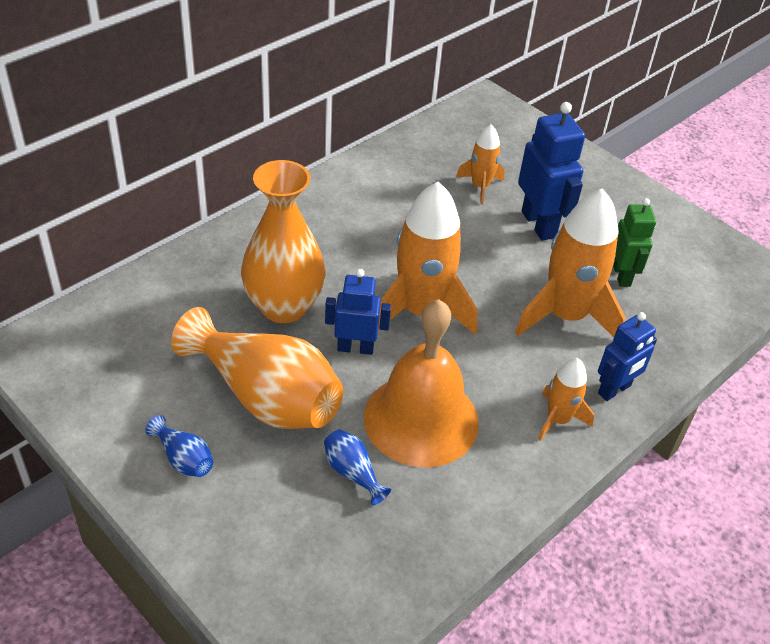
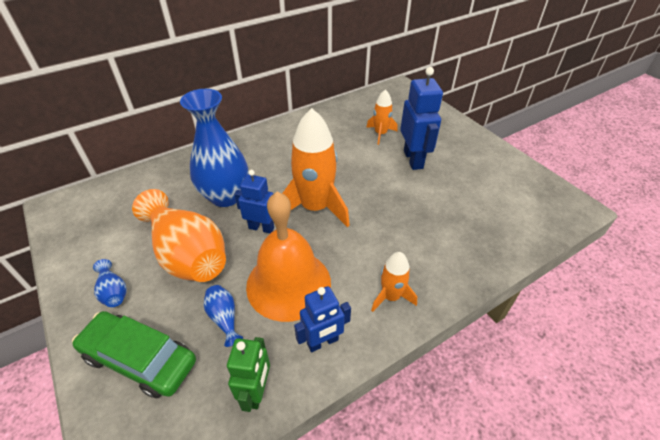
camera: 15 degrees right, 0 degrees up
(263, 536) = (140, 359): none -> green car
(284, 307) = (225, 196): orange vase -> blue vase
(565, 315) = (416, 221): orange rocket -> none
(614, 390) = (440, 279): blue robot -> blue robot (323, 342)
(622, 275) = (464, 197): green robot -> green robot (256, 391)

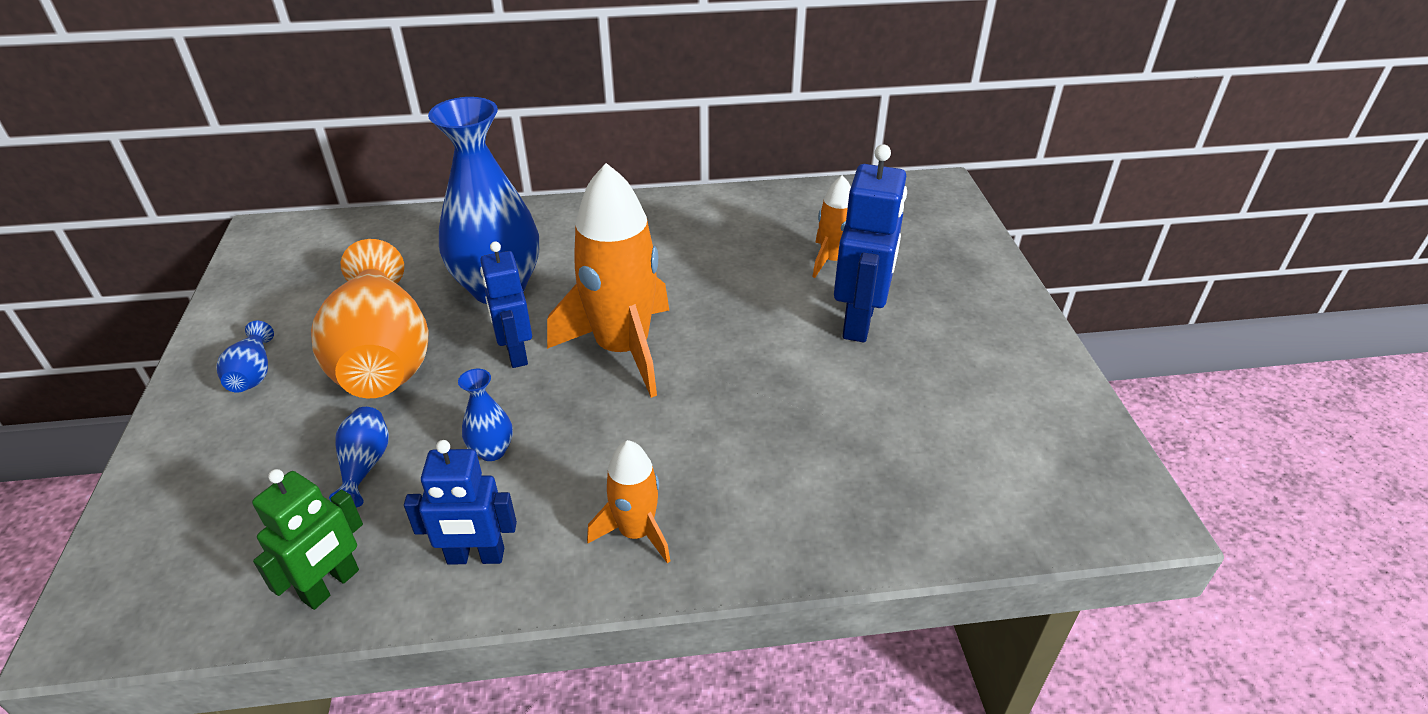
camera: 25 degrees right, 5 degrees down
(140, 359) = (220, 476): green car -> none
(261, 228) = (516, 353): blue robot -> blue robot turned 150 degrees counterclockwise
(288, 283) = (492, 451): orange bell -> blue vase

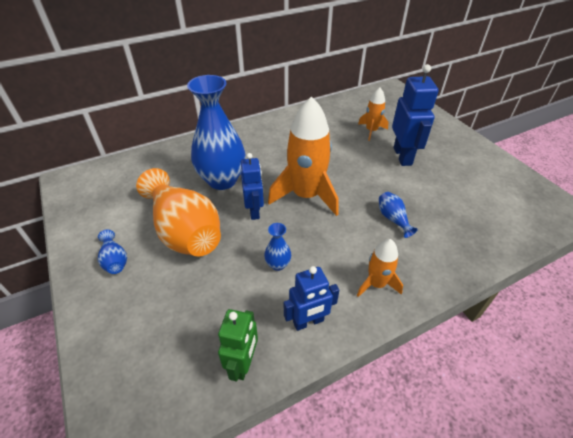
camera: 20 degrees left, 5 degrees up
(365, 465) = (215, 292): blue vase -> blue vase (393, 219)
(516, 353) = (254, 211): blue robot -> blue robot turned 150 degrees counterclockwise

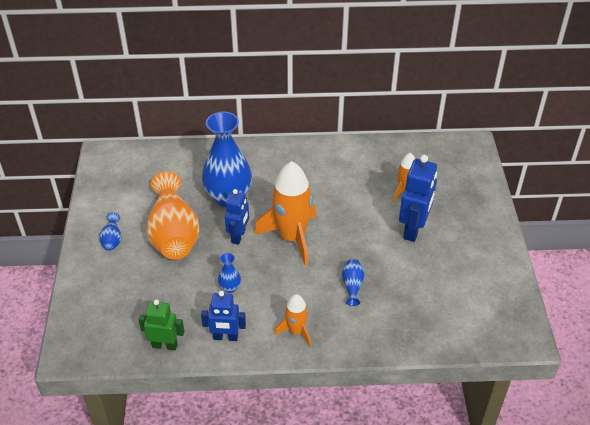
camera: 25 degrees right, 0 degrees up
(243, 363) = (165, 345): green robot -> green robot turned 120 degrees counterclockwise

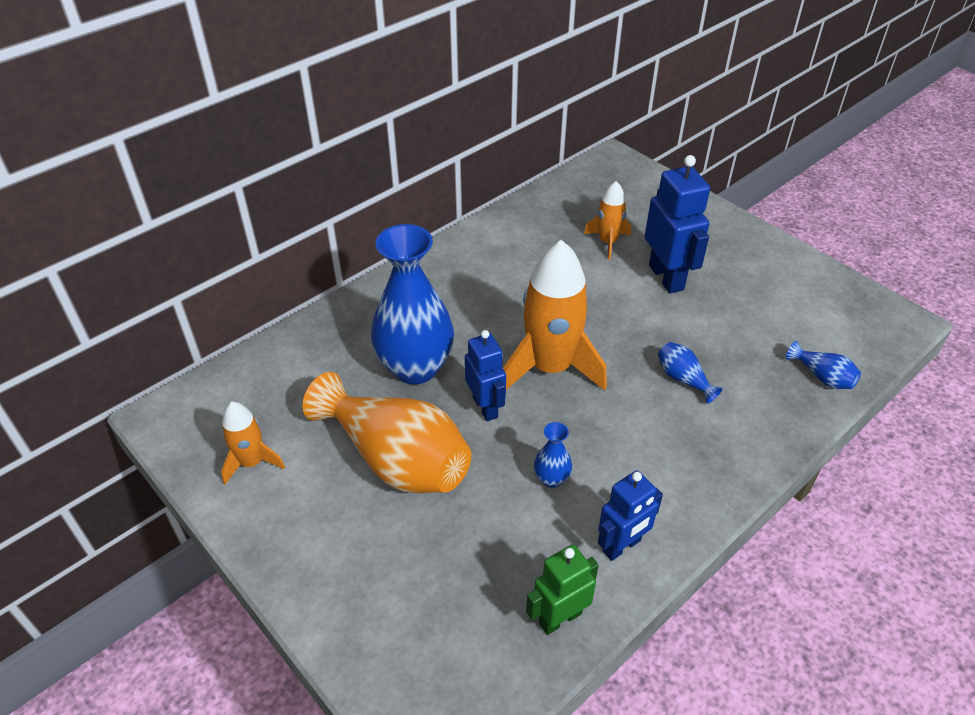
camera: 40 degrees left, 0 degrees up
(112, 239) = (314, 525): blue vase -> blue vase (822, 377)
(296, 331) = (691, 476): orange rocket -> orange rocket (252, 462)

